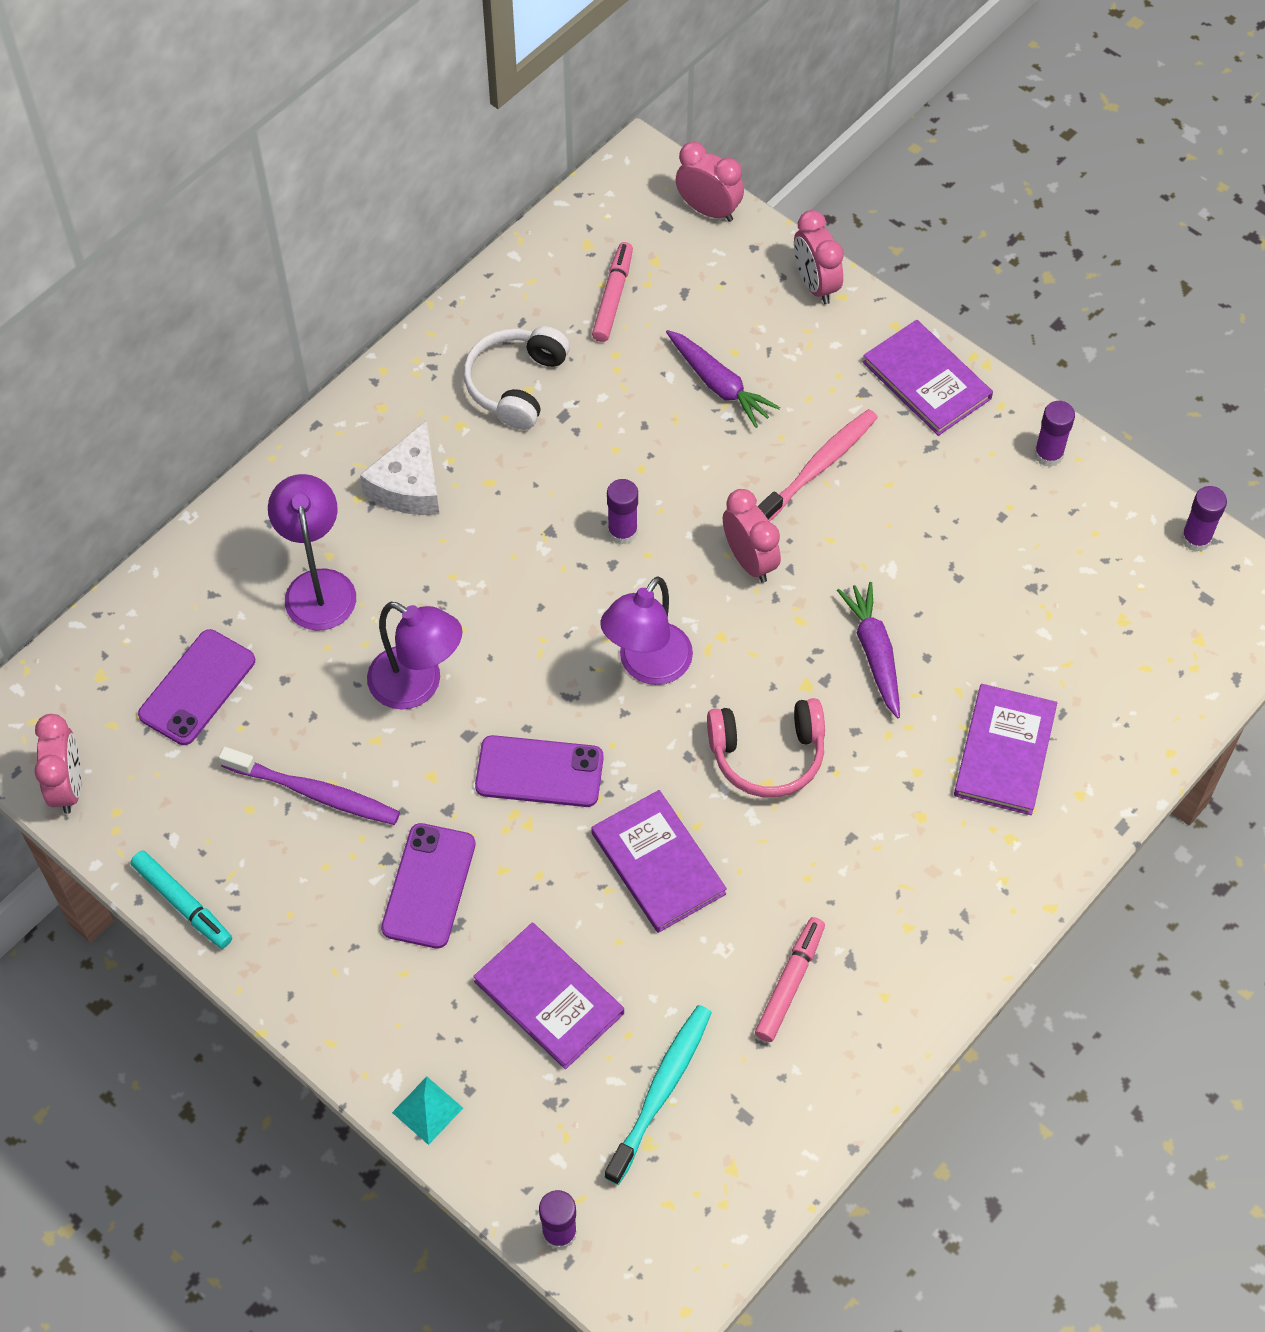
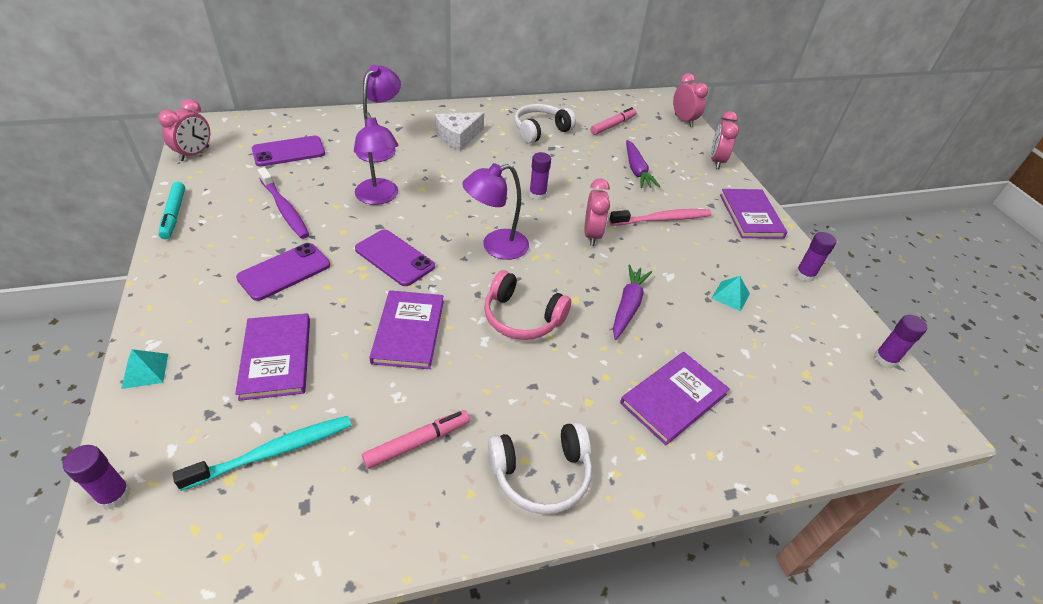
camera: 30 degrees right, 15 degrees down
(934, 930) = (541, 473): none -> white headphones
(980, 553) = (730, 296): none -> turquoise pyramid

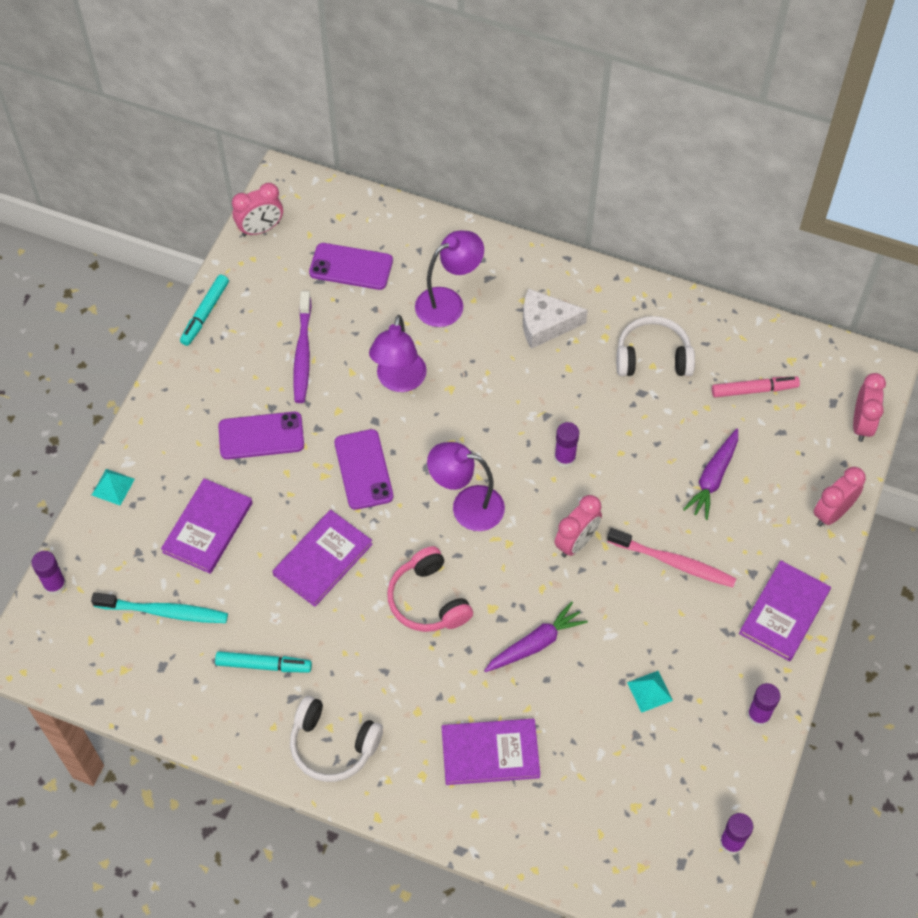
camera: 40 degrees right, 15 degrees up
(417, 442) = (263, 665): pink marker -> turquoise marker

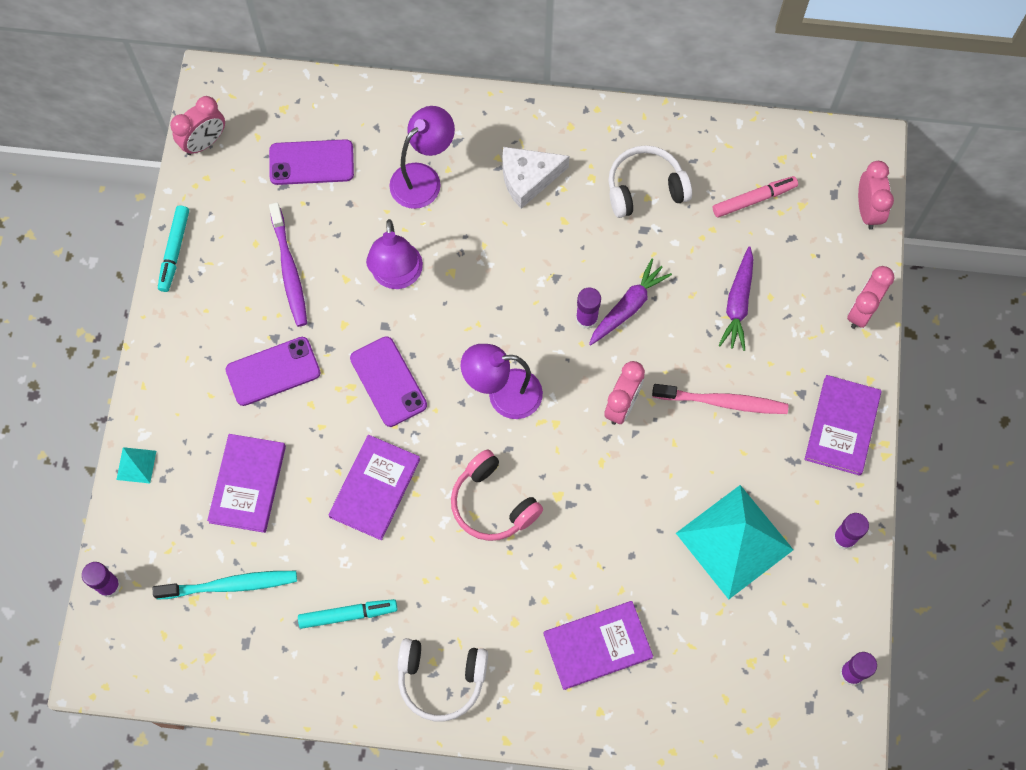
camera: 15 degrees left, 10 degrees up
(535, 643) = (611, 521): purple carrot -> purple carrot (628, 306)
(649, 691) = (734, 541): turquoise pyramid -> turquoise pyramid, size x2.41

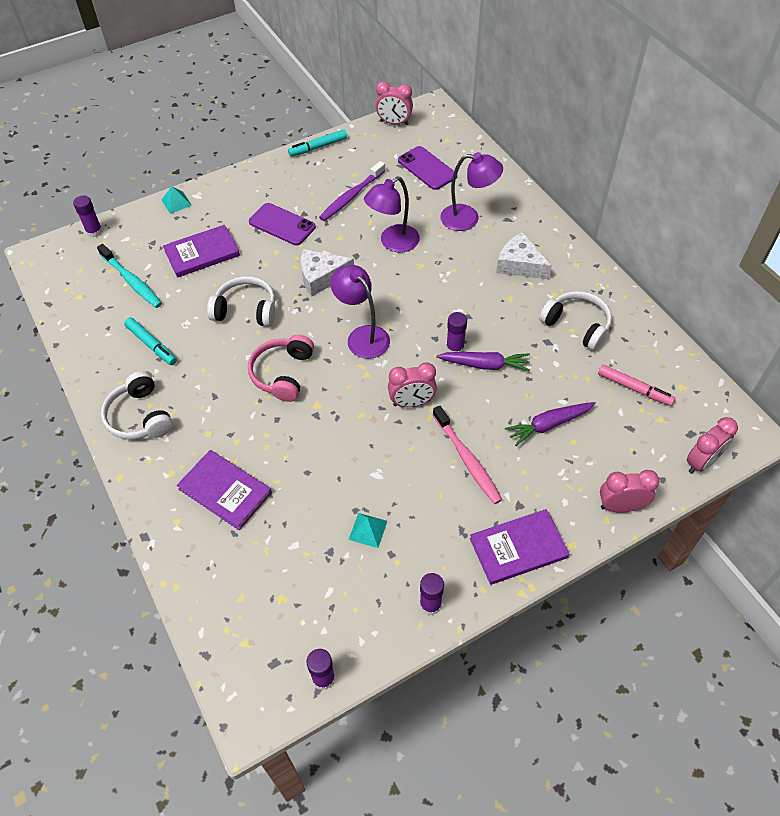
camera: 55 degrees right, 15 degrees down
(375, 488) = (246, 310): purple book -> white headphones
(388, 381) = (321, 277): purple phone -> white cheese
(734, 541) = (368, 530): turquoise pyramid -> turquoise pyramid, size x0.41

